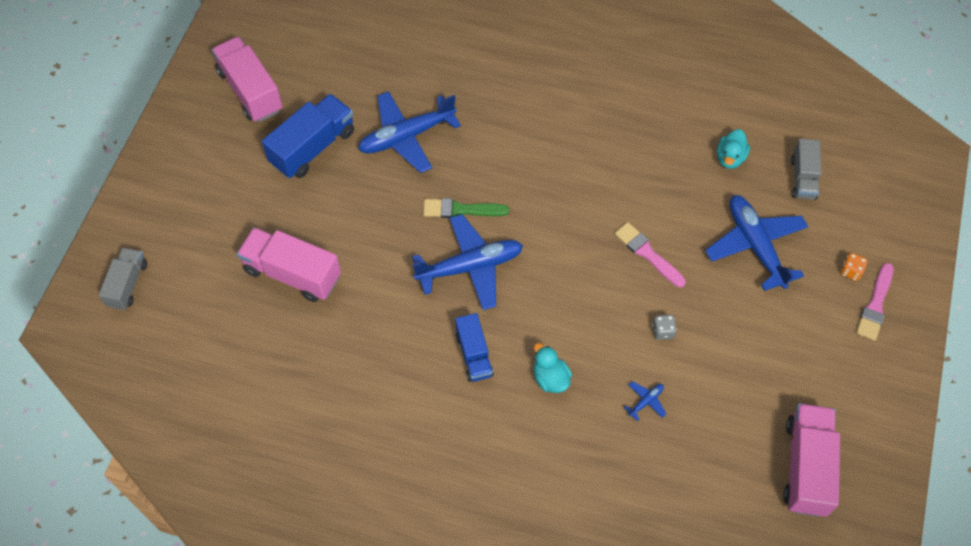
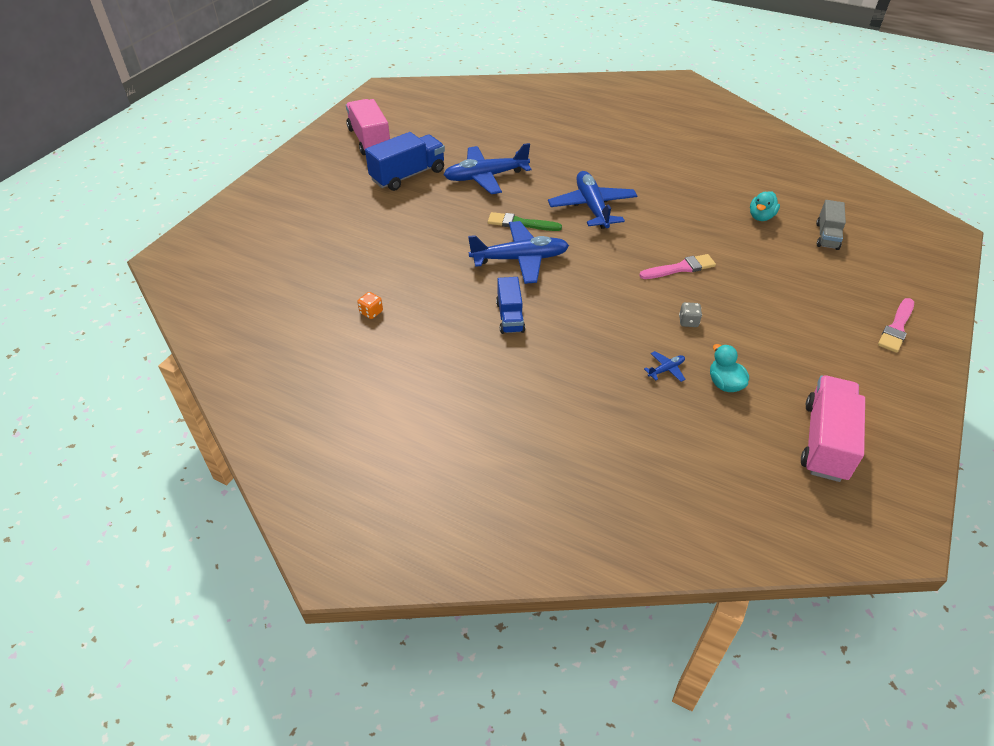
camera: 10 degrees right, 15 degrees down
(127, 284) = (229, 238): grey truck -> none
(292, 273) = (367, 246): pink truck -> none
(550, 378) = (577, 341): turquoise duck -> turquoise duck (724, 383)
(647, 253) = (680, 268): pink brush -> pink brush turned 105 degrees clockwise
(755, 245) = (780, 274): blue plane -> blue plane (592, 207)
(851, 271) = (872, 301): orange dice -> orange dice (371, 312)

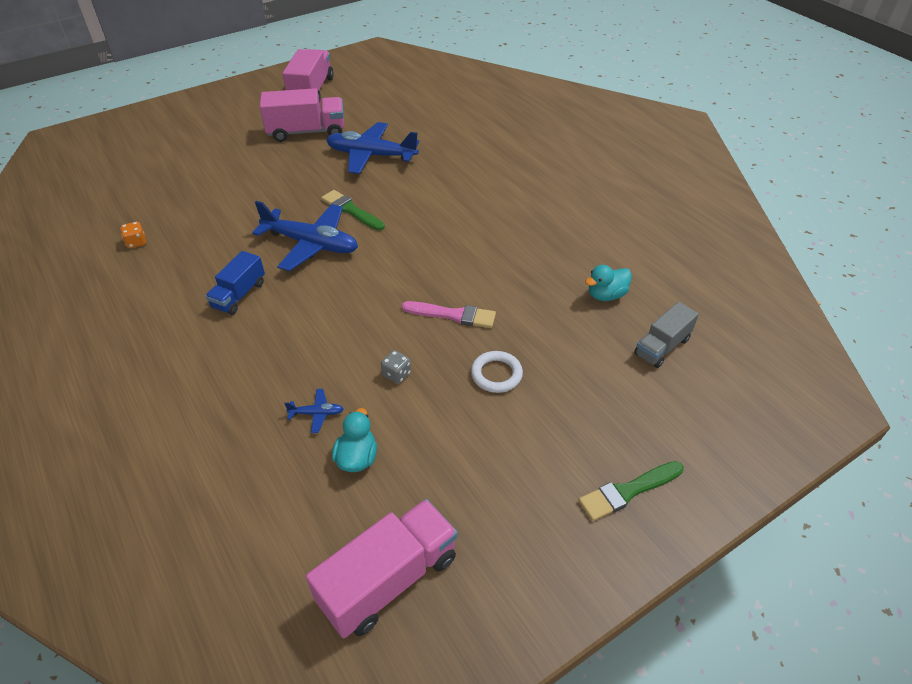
camera: 30 degrees right, 0 degrees up
(408, 175) = (306, 132): blue truck -> pink truck
(592, 207) = (436, 219): blue plane -> none
(750, 294) = (496, 374): none -> white ring
(896, 327) = (628, 491): pink brush -> green brush

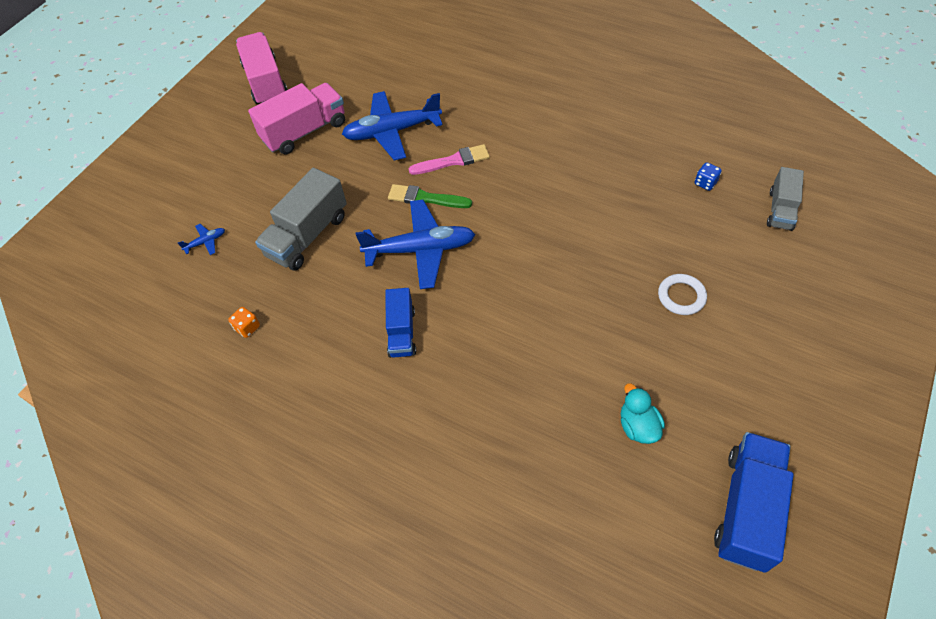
camera: 25 degrees left, 10 degrees up
(239, 200) = (307, 236): none -> grey truck
(317, 413) = (572, 406): blue plane -> blue plane (206, 242)
(389, 579) = (746, 509): pink truck -> blue truck
(396, 374) = (605, 337): grey dice -> none
(453, 315) = (603, 260): pink brush -> pink brush (453, 161)
(606, 295) = (705, 183): turquoise duck -> blue dice
(628, 491) = (849, 343): green brush -> none

